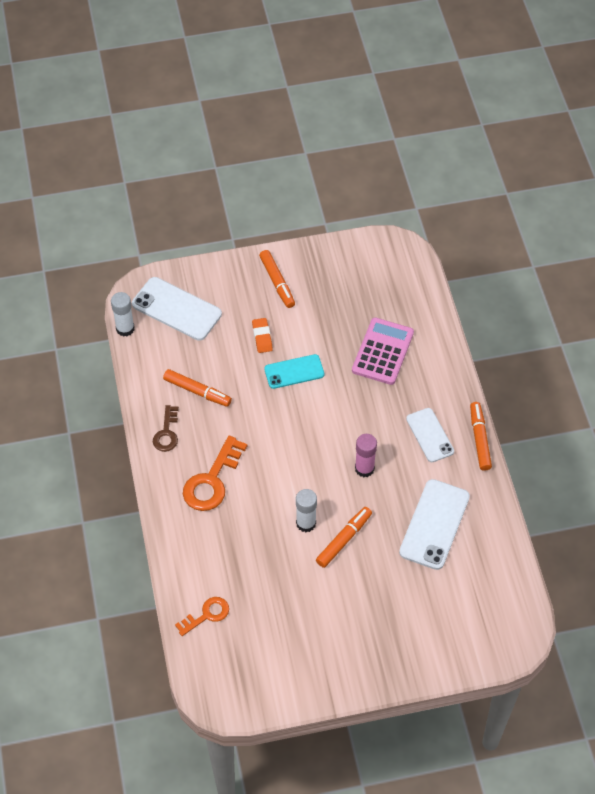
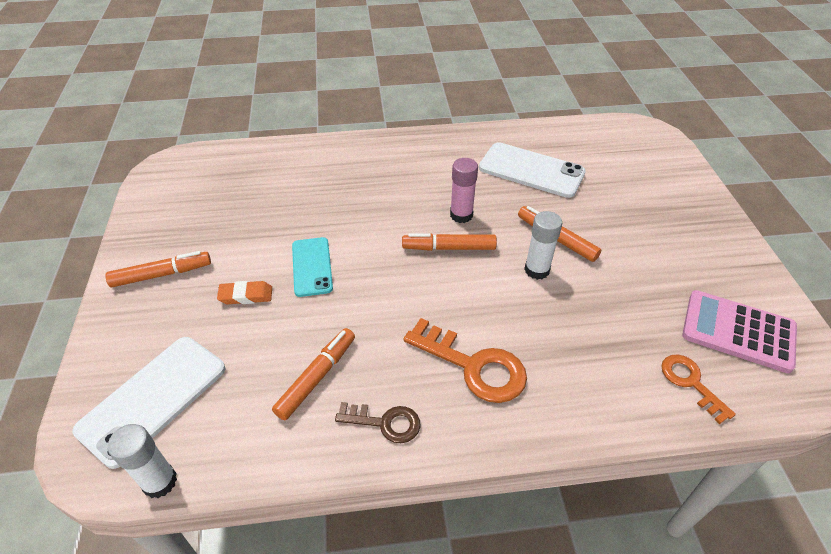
camera: 85 degrees left, 10 degrees down
(383, 351) = (305, 189): pink calculator -> pink calculator (738, 331)
(429, 435) = (422, 164): white phone -> none
(479, 439) = (431, 134): orange marker -> orange marker (449, 248)

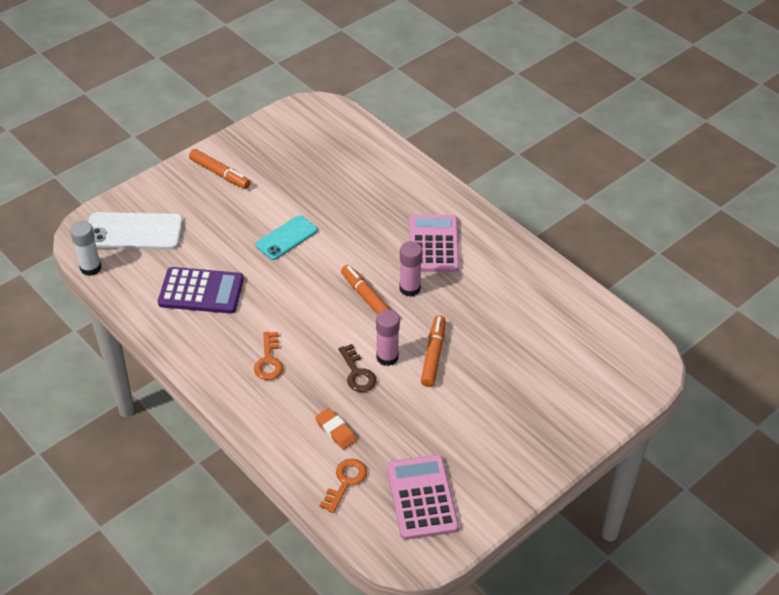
camera: 55 degrees right, 0 degrees up
(246, 296) = (236, 222): orange eraser -> orange eraser (335, 431)
(316, 377) = (201, 291): orange marker -> purple calculator
(384, 422) = (194, 339): brown key -> brown key (357, 373)
(421, 176) = (433, 244): none -> pink calculator
(473, 365) = (269, 360): orange key -> orange key, size x0.61
(531, 170) = (507, 306): white phone -> none
(536, 270) = (387, 357): white glue stick -> pink glue stick

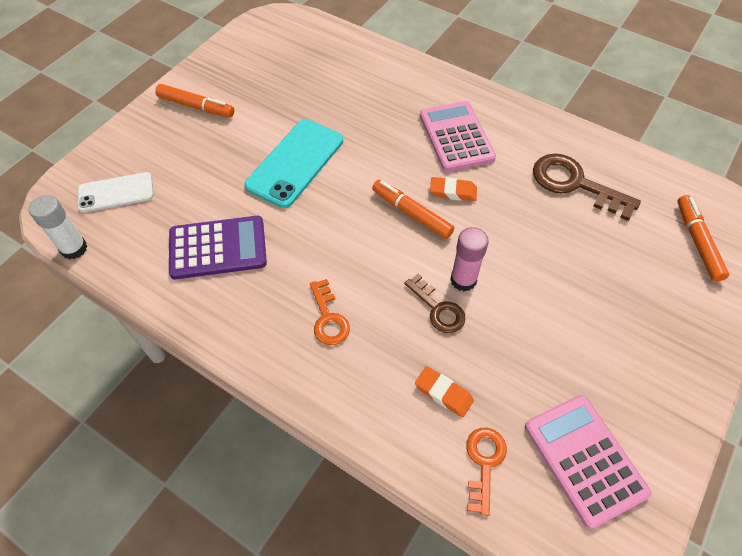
camera: 15 degrees left, 10 degrees up
(134, 232) = (116, 192): white phone -> white phone, size x0.65
(286, 238) = (295, 163): turquoise phone -> turquoise phone, size x1.55
(410, 288) = (453, 192): pink glue stick -> orange eraser
(433, 355) = (513, 265): orange marker -> orange marker (697, 242)
(519, 304) = (575, 184): none -> brown key

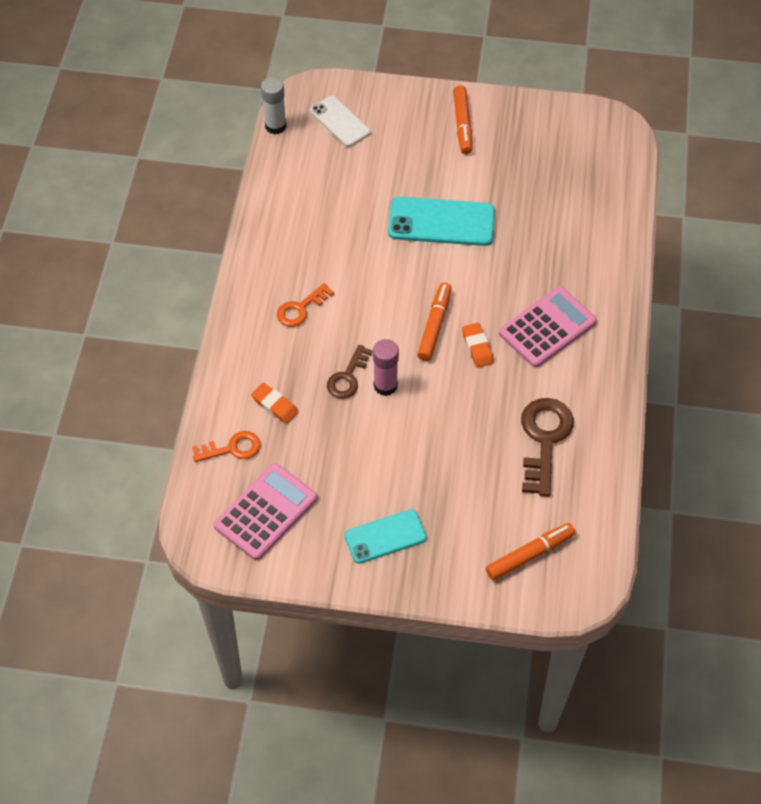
camera: 65 degrees right, 0 degrees up
(218, 248) = (325, 211): purple calculator -> none
(443, 393) = (275, 405): orange eraser -> orange eraser turned 60 degrees counterclockwise
(648, 351) = (385, 536): none -> turquoise phone

